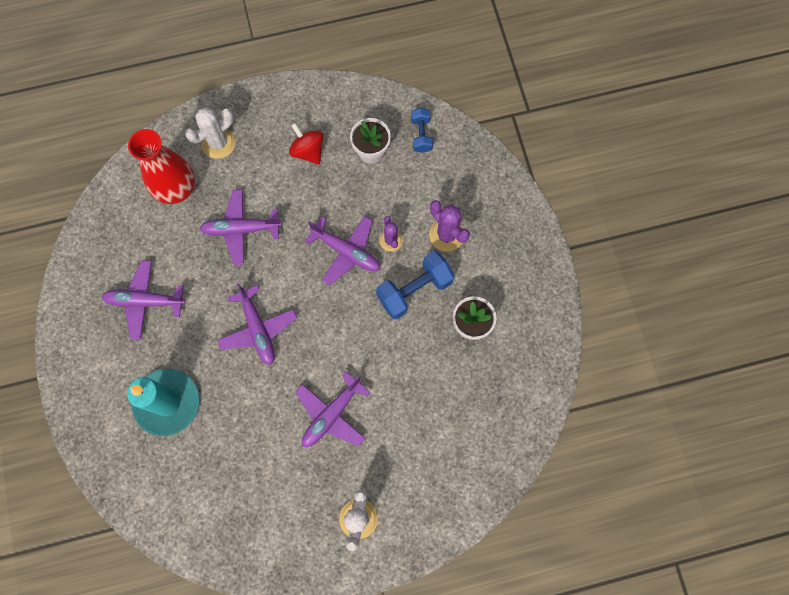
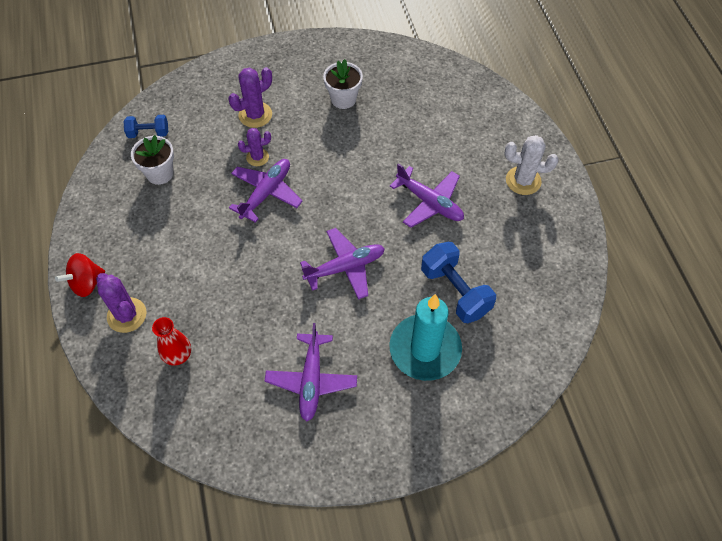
camera: 90 degrees left, 15 degrees down
(176, 189) = (178, 356): red vase -> red vase, size x0.58
(218, 143) = (127, 315): white cactus -> purple cactus
(241, 229) = (233, 288): purple plane -> none
(308, 151) = (150, 228): red spinning top -> red spinning top (87, 283)
(414, 290) = (308, 139): blue dumbbell -> blue dumbbell (455, 291)

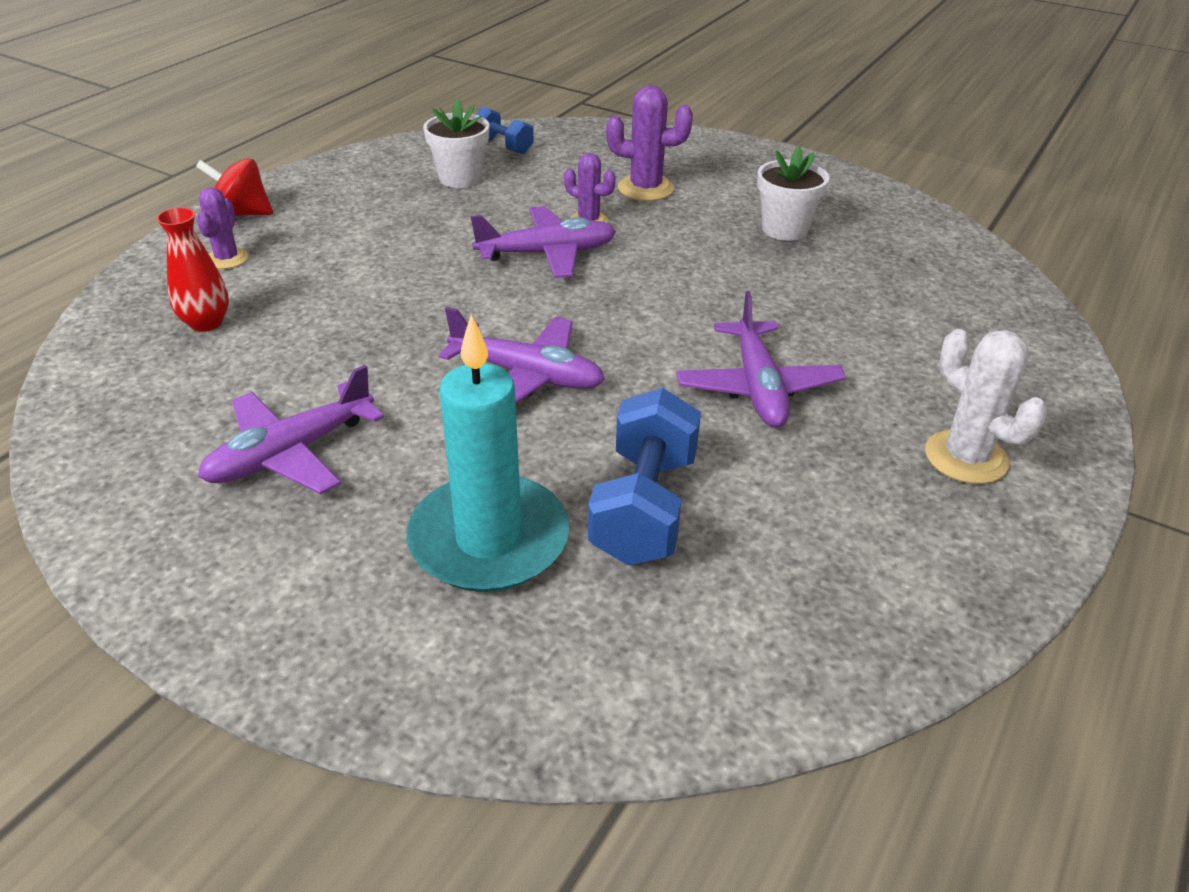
camera: 45 degrees right, 20 degrees down
(127, 315) = (227, 259): purple cactus -> purple cactus, size x0.65

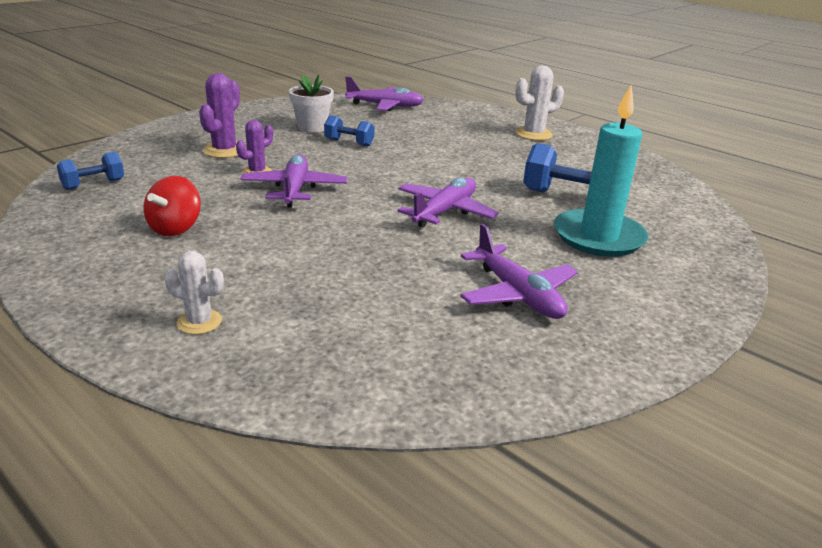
camera: 80 degrees left, 10 degrees down
(206, 323) = (320, 332): red vase -> none
(227, 259) = (199, 322): purple cactus -> white cactus
(241, 214) = (101, 314): red spinning top -> red spinning top (175, 228)
(460, 178) = (138, 206): white flower pot -> none
(745, 266) = (349, 143): none -> blue dumbbell
(758, 387) = (472, 160): purple plane -> purple plane (385, 106)

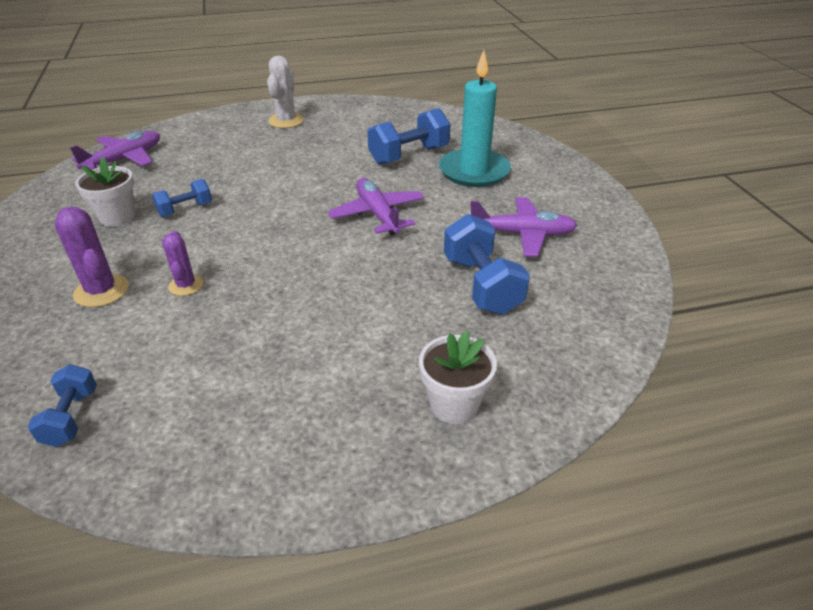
camera: 55 degrees left, 10 degrees up
(175, 228) = (259, 376): red spinning top -> none
(199, 322) = (454, 405): white cactus -> white flower pot
(294, 189) = (253, 275): purple plane -> none
(394, 292) = (481, 285): none -> blue dumbbell

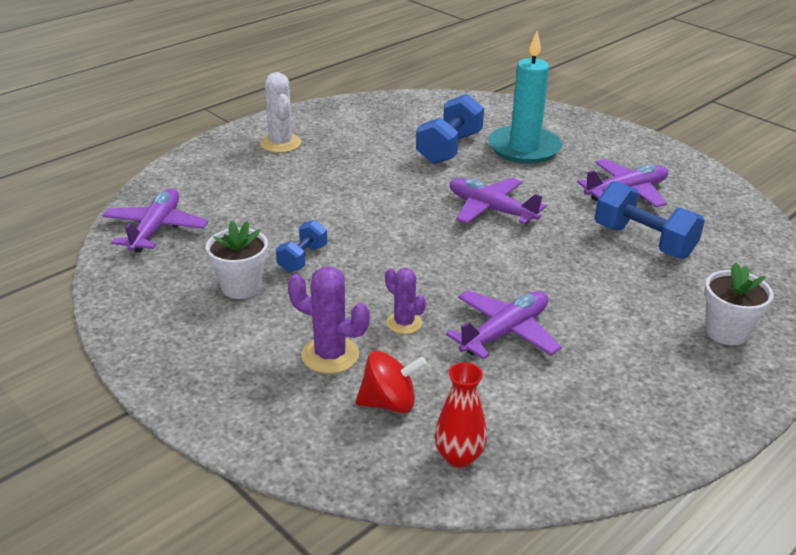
camera: 30 degrees left, 5 degrees down
(71, 417) = (459, 456): blue dumbbell -> red vase
(87, 347) = (389, 403): none -> red spinning top
(250, 323) = (505, 332): none -> purple plane

